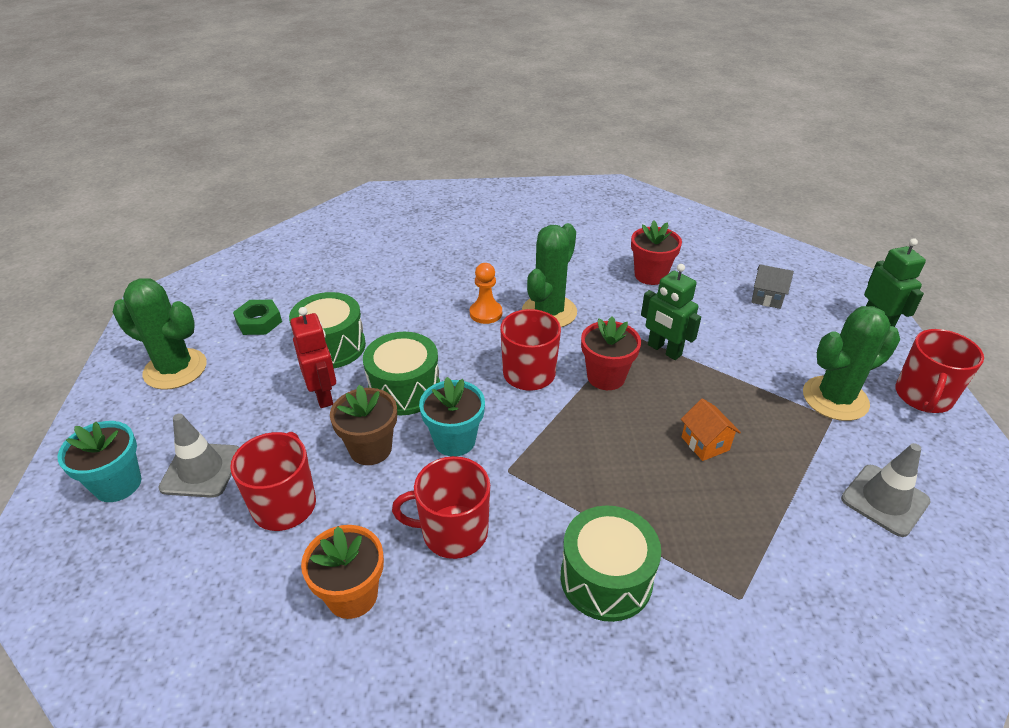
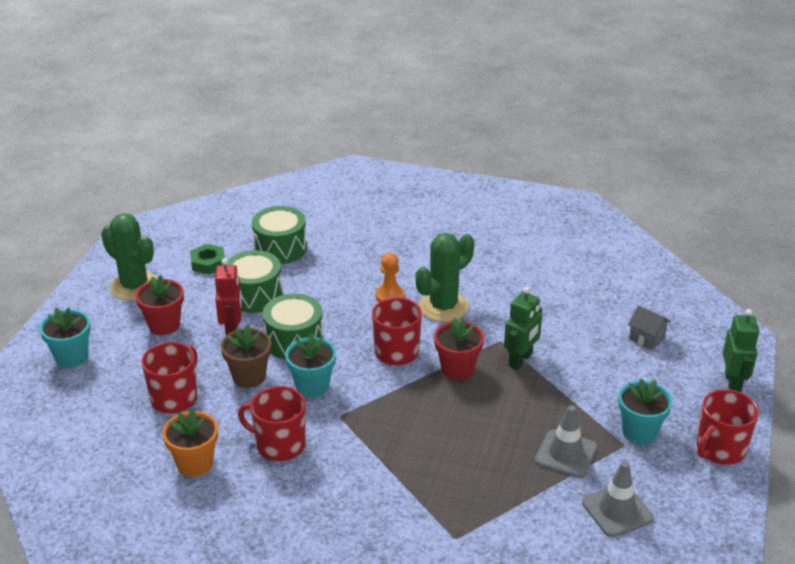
camera: 20 degrees right, 5 degrees down
(201, 470) = (128, 361): grey traffic cone -> grey traffic cone (566, 454)
(606, 578) = (368, 500): green drum -> green drum (280, 248)
(650, 275) = (553, 295): red flower pot -> red flower pot (164, 325)
(664, 350) = (520, 360): green robot -> green robot turned 120 degrees counterclockwise
(705, 443) = (503, 436): orange house -> none
(835, 398) = (639, 432): green cactus -> turquoise flower pot

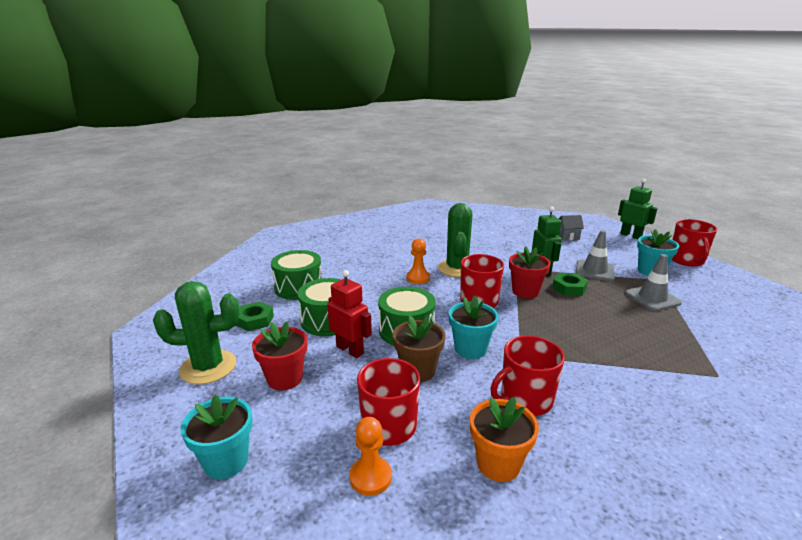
camera: 45 degrees left, 10 degrees down
(123, 418) = (370, 477): none -> orange pawn
(507, 392) = (569, 288): none -> green nut
(617, 510) = (724, 308): grey traffic cone -> grey traffic cone (594, 271)

